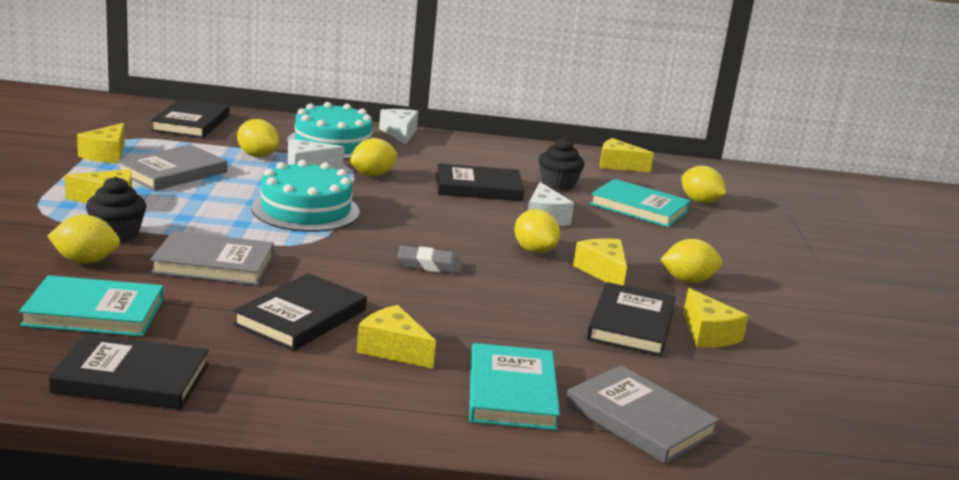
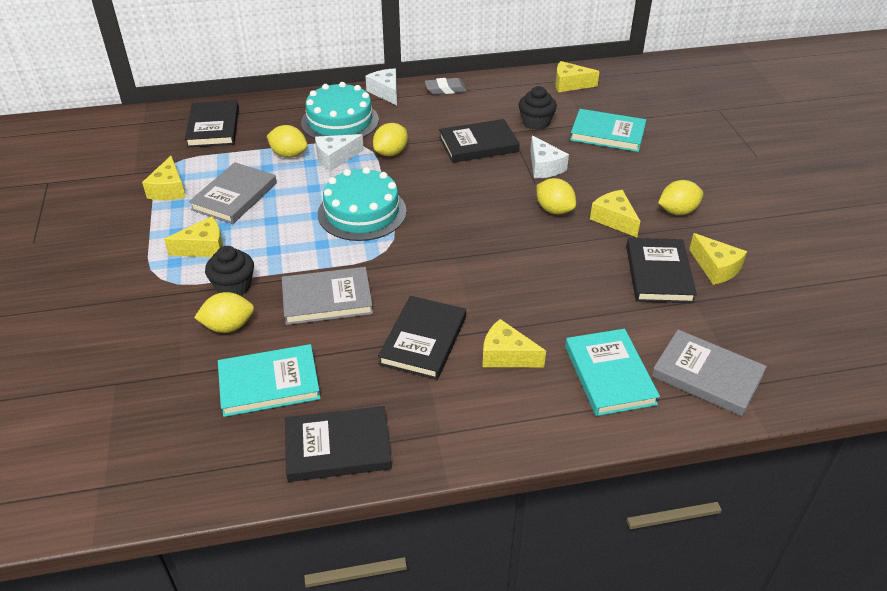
camera: 10 degrees left, 20 degrees up
(429, 265) = (486, 251): grey eraser -> grey eraser (445, 89)
(700, 201) = (648, 113): yellow lemon -> none

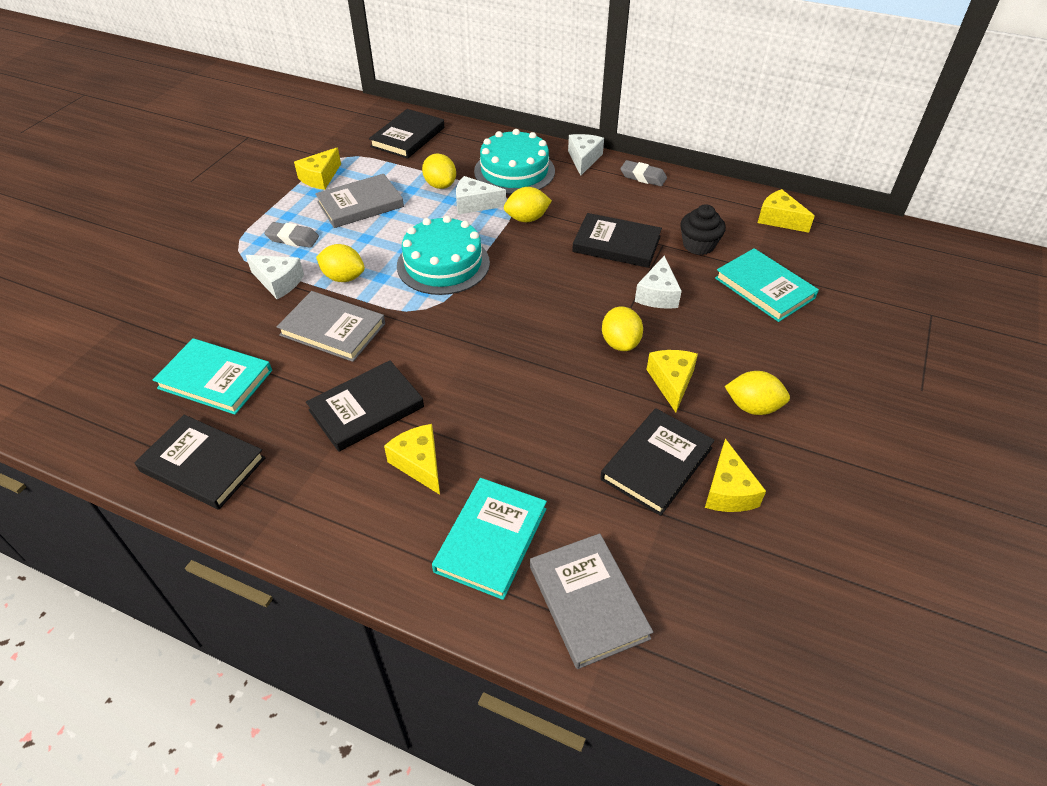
camera: 35 degrees right, 5 degrees up
(204, 248) = (292, 238): yellow cheese -> grey eraser
(228, 326) = (239, 314): yellow lemon -> yellow lemon (343, 277)
(233, 286) = (278, 282): black cupcake -> white cheese

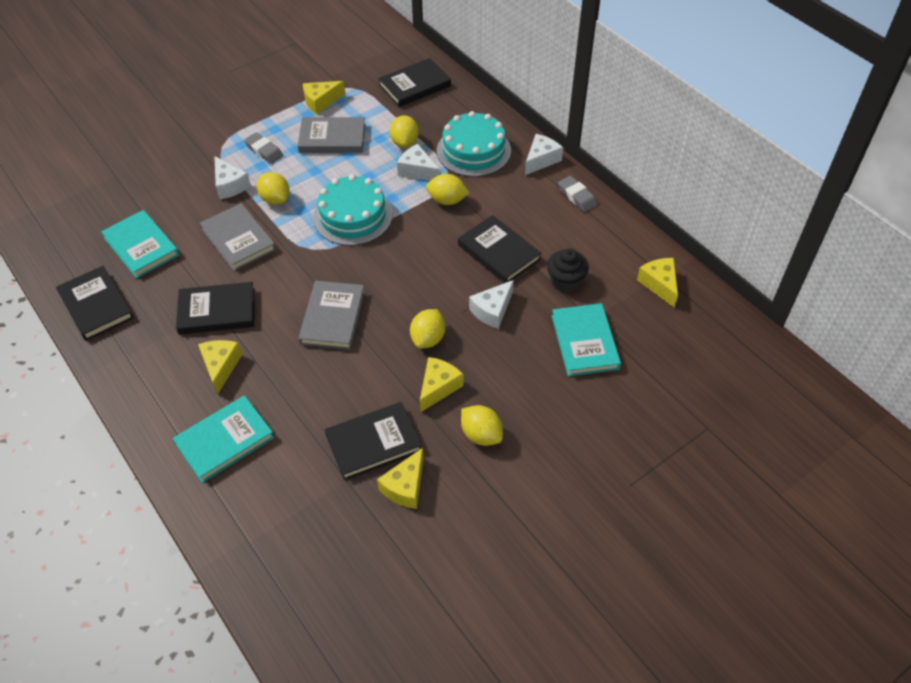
camera: 30 degrees right, 5 degrees up
(588, 602) = (250, 511): grey book -> grey book (332, 317)

